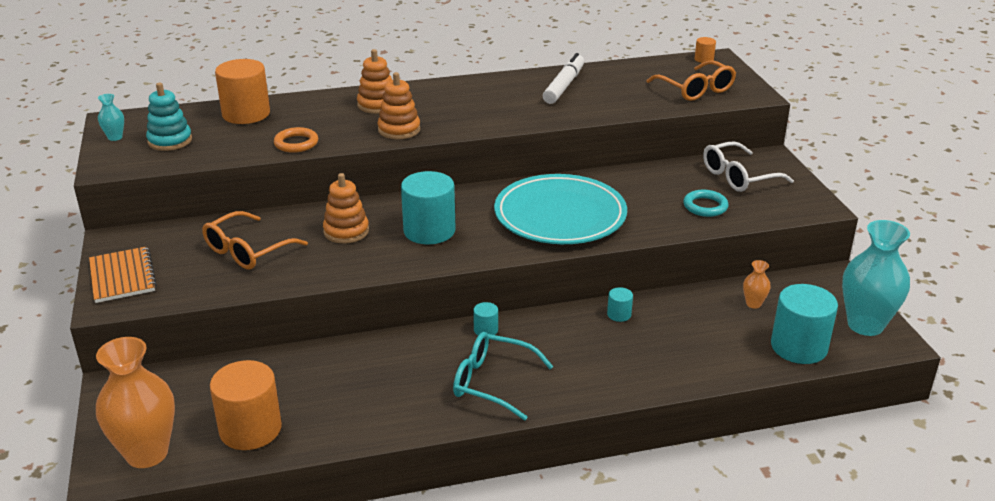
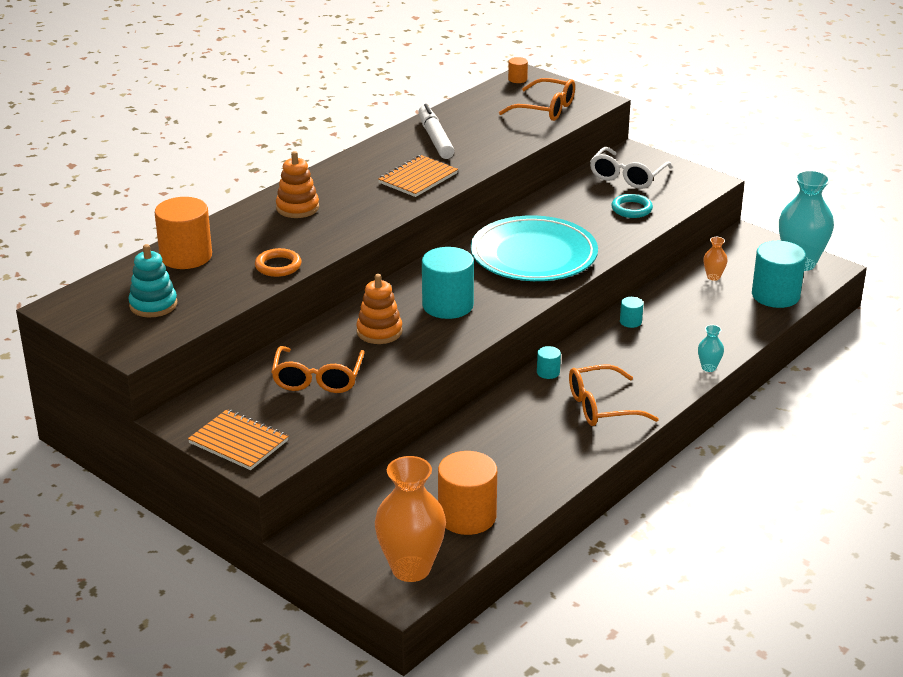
camera: 35 degrees left, 0 degrees up
(115, 137) = (91, 321): turquoise vase -> turquoise vase (708, 367)
(399, 130) = (351, 223): orange stacking toy -> none
(492, 382) = (601, 407): turquoise glasses -> orange glasses
(504, 112) = (418, 178): none -> orange notebook

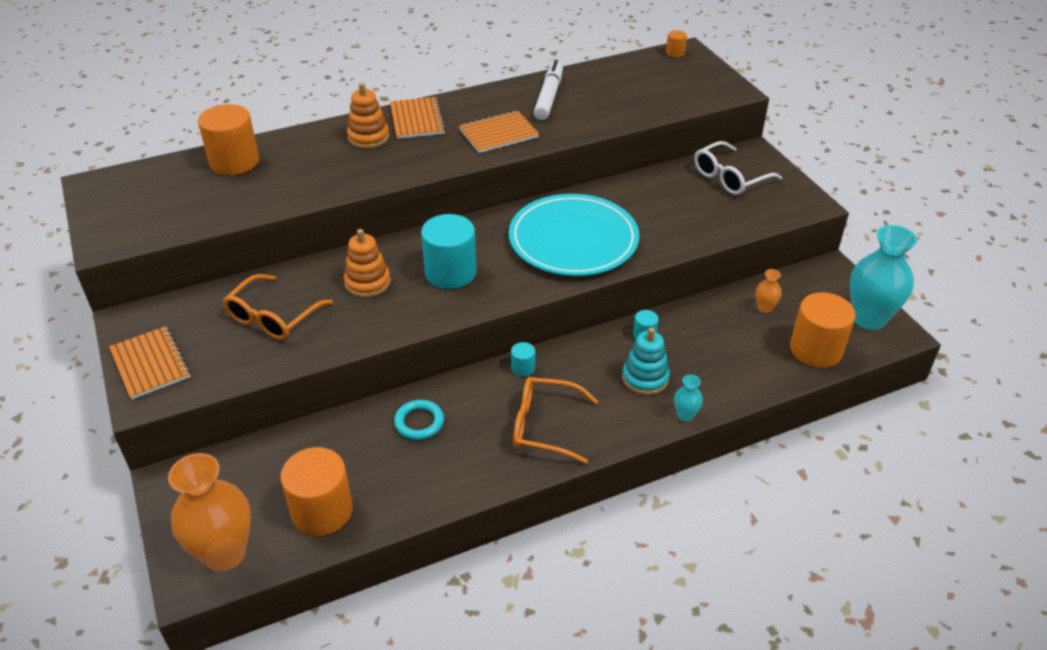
camera: 25 degrees right, 10 degrees up
(153, 305) = (163, 204): turquoise stacking toy -> turquoise stacking toy (645, 378)
(278, 266) = (298, 193): orange ring -> none
(329, 183) = (417, 120): none -> orange notebook
(546, 109) = (677, 90): orange glasses -> none
(631, 209) = (707, 215): turquoise ring -> turquoise ring (419, 422)
(775, 295) = (815, 350): turquoise cylinder -> orange cylinder

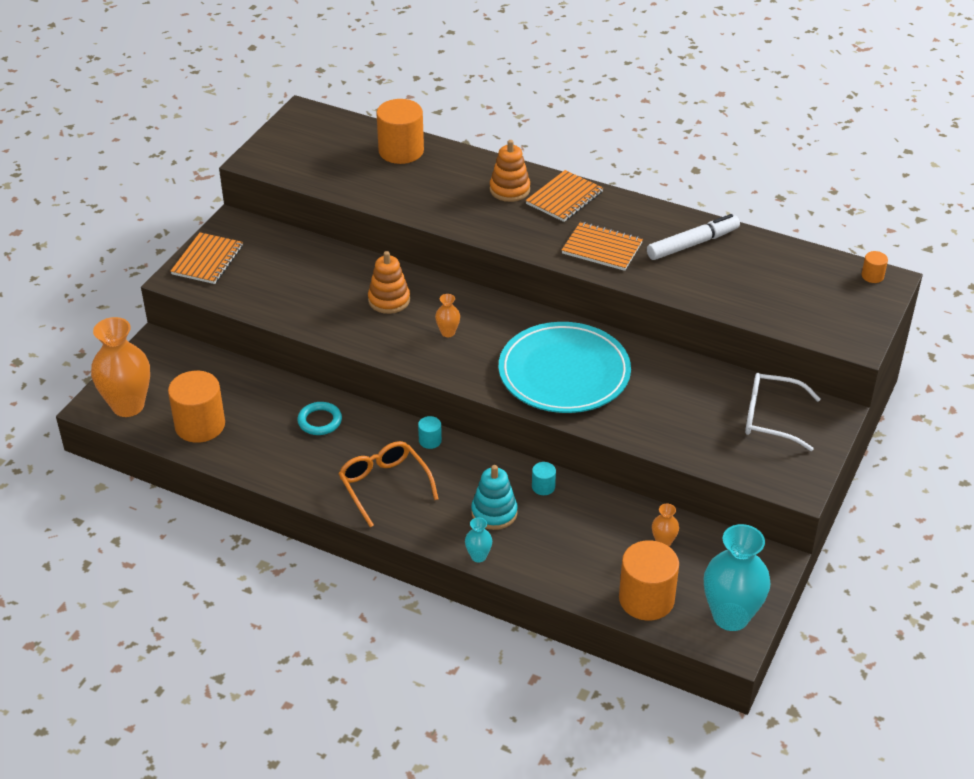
camera: 50 degrees right, 0 degrees up
(273, 317) = (305, 281): orange glasses -> none
(450, 272) = (448, 332): turquoise cylinder -> orange vase

